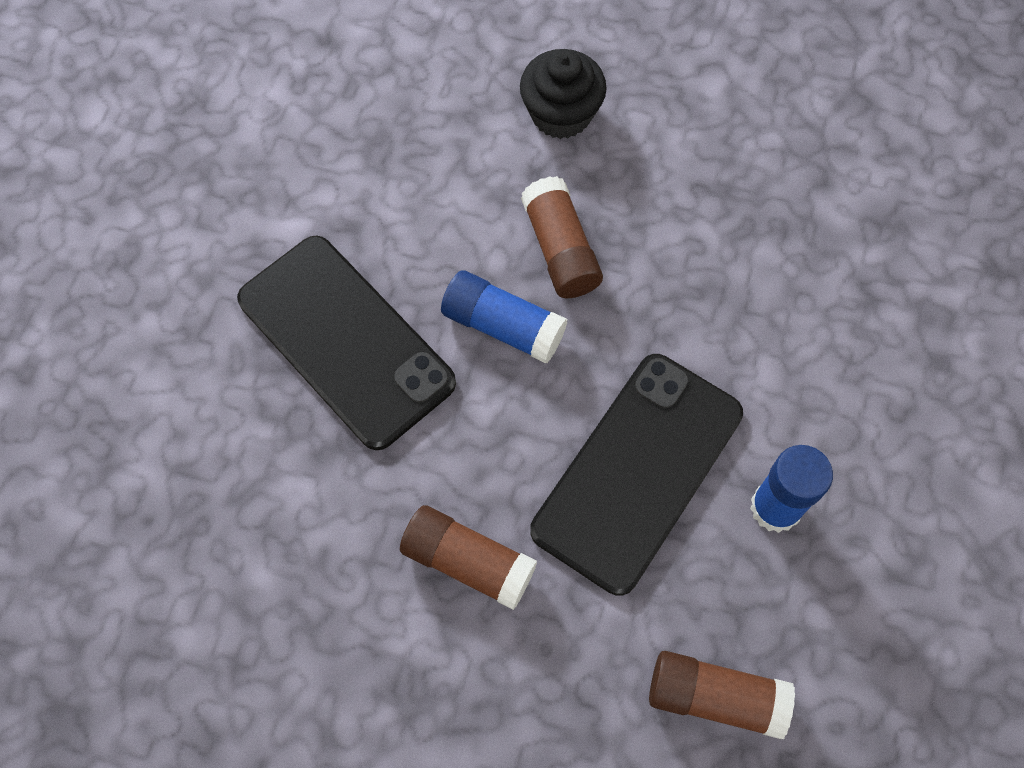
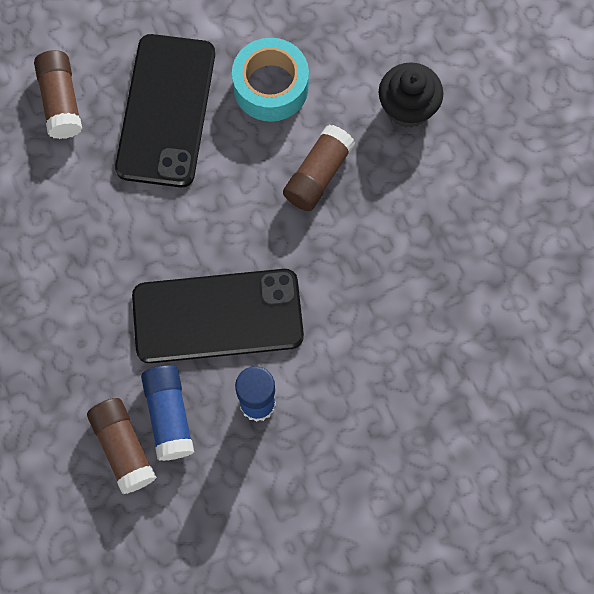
camera: 50 degrees right, 5 degrees up
(417, 219) = (271, 87): none -> turquoise tape
(468, 562) = (95, 270): brown glue stick -> brown glue stick (61, 101)
(503, 326) = (244, 182): blue glue stick -> blue glue stick (169, 416)

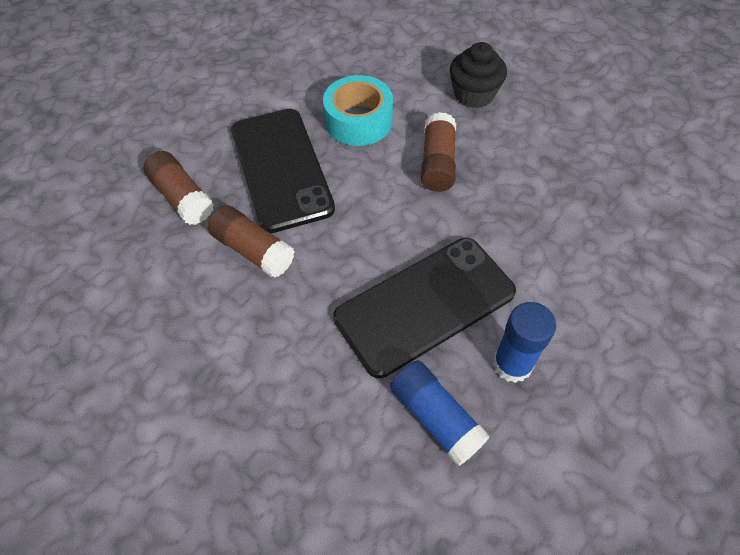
camera: 25 degrees left, 15 degrees down
(123, 448) = (409, 474): brown glue stick -> brown glue stick (253, 250)

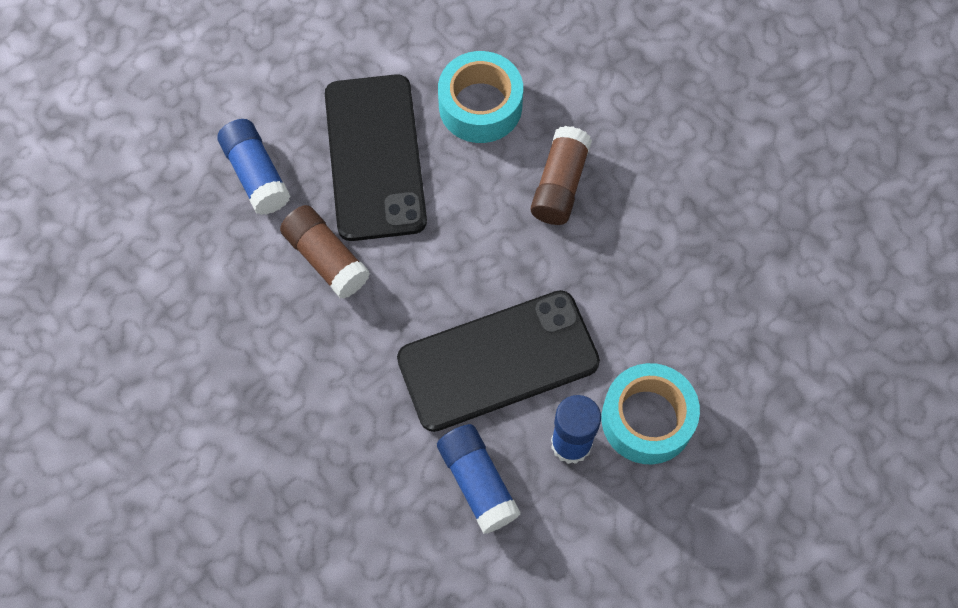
camera: 10 degrees right, 10 degrees up
(182, 197) = (256, 175): brown glue stick -> blue glue stick
(474, 94) = (632, 93): black cupcake -> none
(573, 329) = (647, 419): none -> turquoise tape

